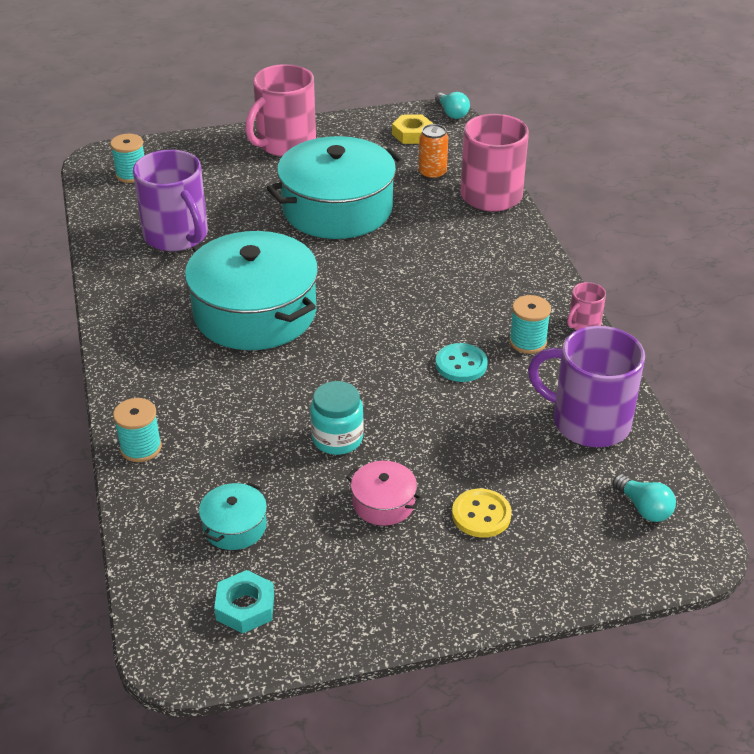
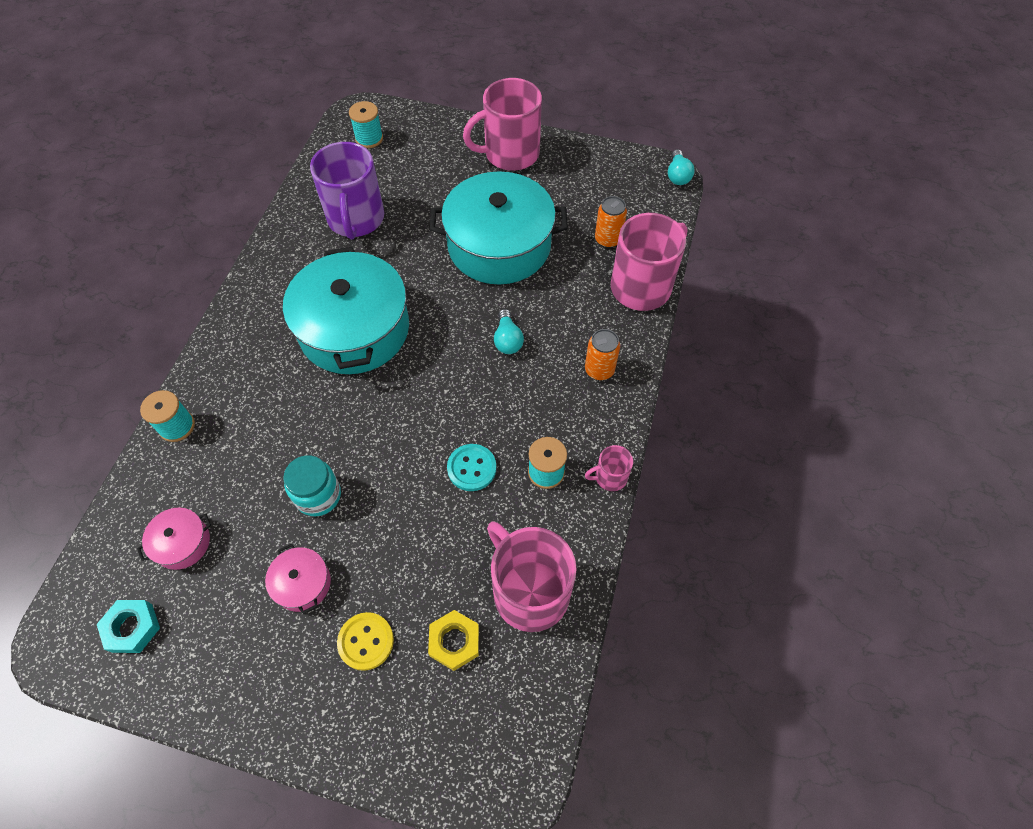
camera: 30 degrees right, 20 degrees up
(235, 526) = (182, 543): turquoise pot -> pink pot
(412, 134) = (624, 186): yellow nut -> yellow nut (454, 641)
(508, 260) = (599, 370): none -> orange can
(588, 422) = (529, 591): purple mug -> pink mug
(644, 508) = (502, 716): turquoise light bulb -> turquoise light bulb (507, 340)

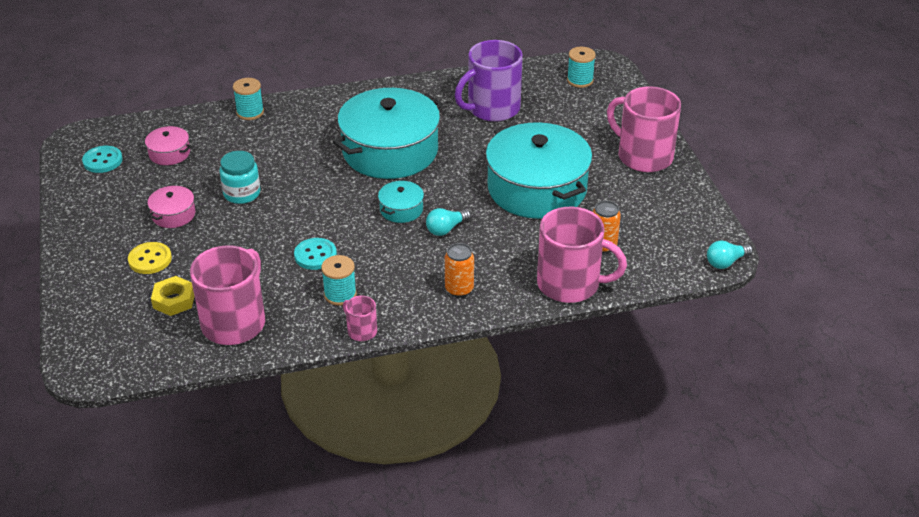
camera: 60 degrees right, 20 degrees down
(132, 628) = (102, 161): turquoise nut -> turquoise button
(453, 362) = (401, 209): none -> turquoise pot

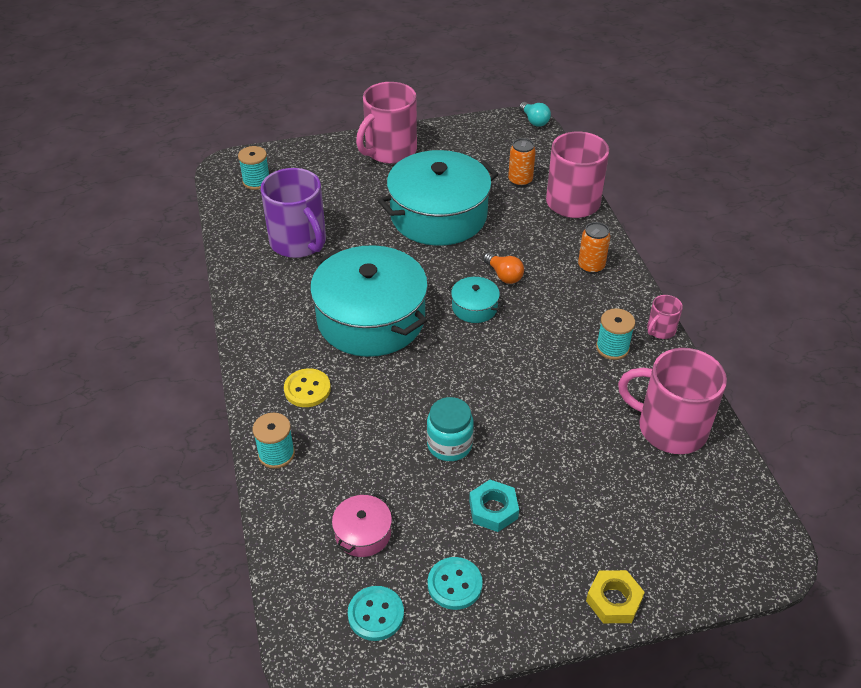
camera: 90 degrees left, 5 degrees up
(150, 259) = (580, 521): yellow button -> yellow button (307, 389)
(173, 214) = (493, 509): pink pot -> turquoise nut
(174, 300) = (646, 487): yellow nut -> yellow nut (614, 600)
(315, 255) = (555, 370): turquoise button -> turquoise button (454, 584)
(446, 229) = (504, 275): turquoise light bulb -> orange light bulb

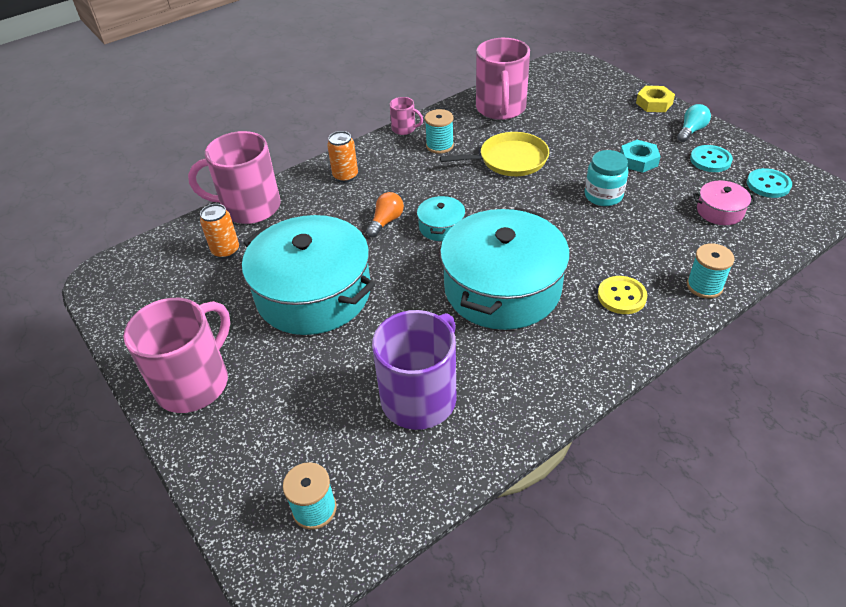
camera: 110 degrees left, 0 degrees up
(389, 151) = (194, 382): pink mug -> pink mug turned 75 degrees counterclockwise
(534, 121) = (97, 271): turquoise light bulb -> turquoise light bulb (691, 131)
(556, 394) = (509, 160): none -> yellow pan

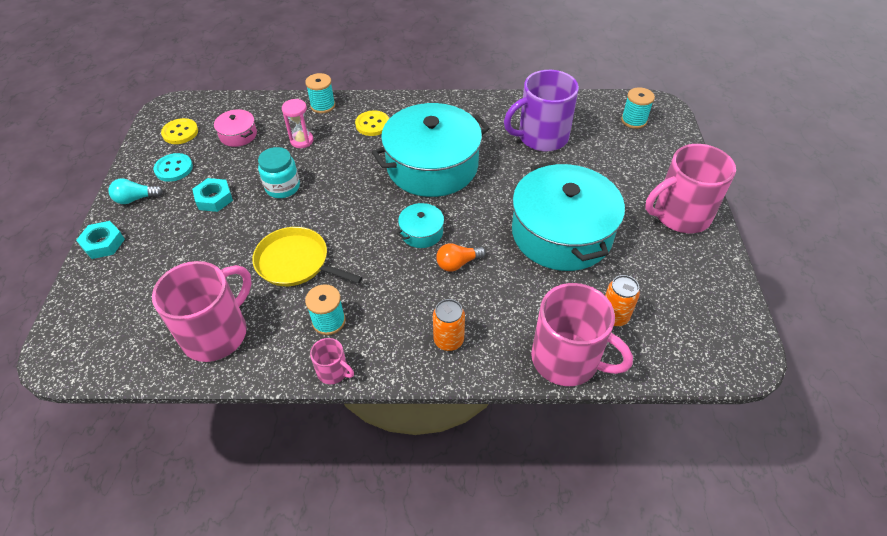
camera: 145 degrees left, 5 degrees up
(404, 129) = (333, 371): pink mug -> pink mug turned 150 degrees clockwise
(654, 103) = (103, 243): yellow nut -> turquoise nut
(657, 239) = (302, 141): none -> pink hourglass
(768, 184) = (180, 132): turquoise button -> yellow button

